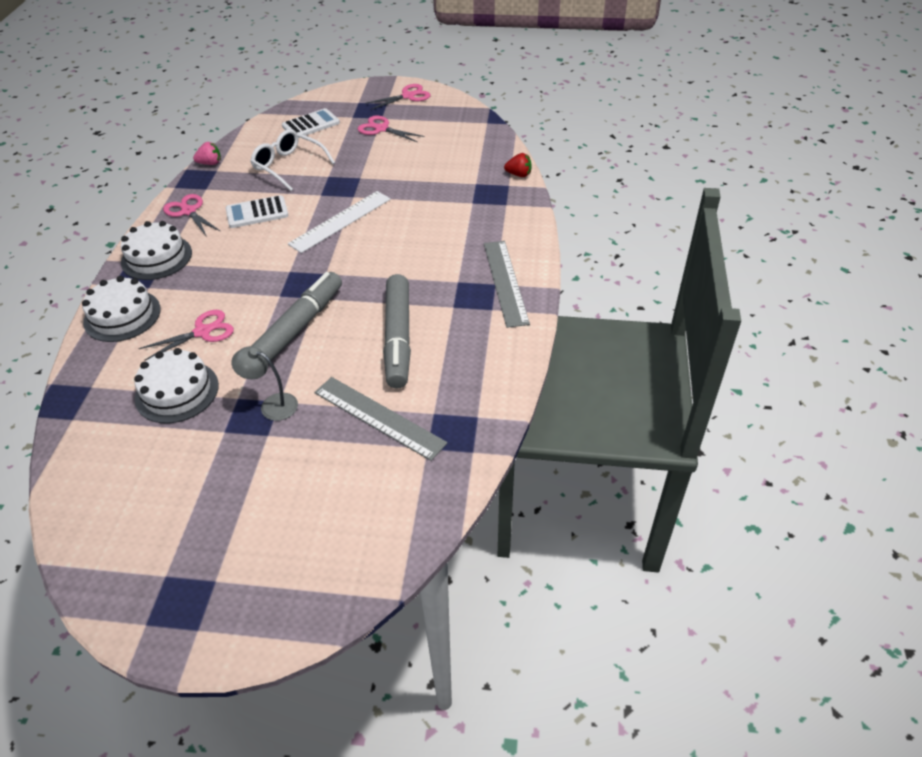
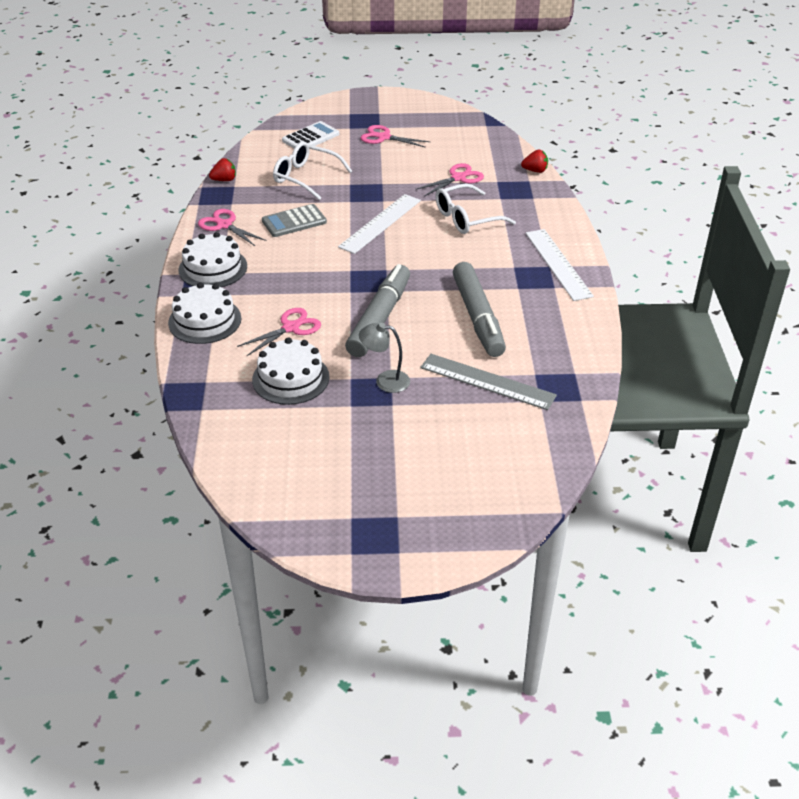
camera: 10 degrees left, 5 degrees down
(210, 163) = (224, 180): pink strawberry -> red strawberry
(257, 213) = (294, 221): white calculator -> grey calculator
(408, 96) = (397, 105): pink scissors -> pink scissors (458, 178)
(429, 222) = (466, 218): none -> white glasses
(505, 282) = (558, 264): grey ruler -> white ruler

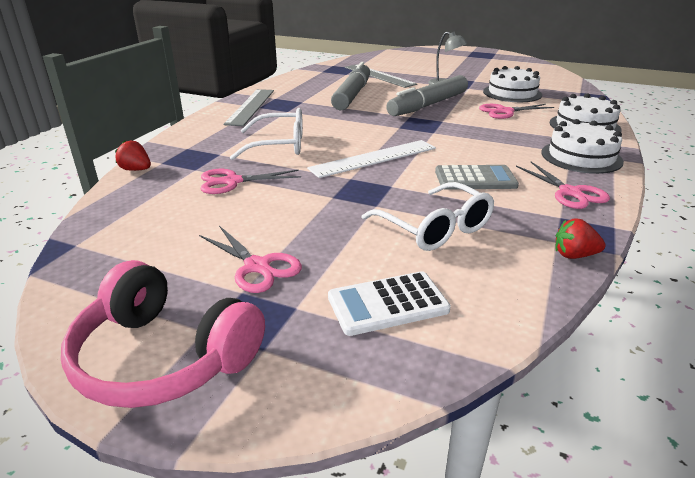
camera: 155 degrees left, 10 degrees down
(384, 103) = (163, 357): none -> pink headphones
(558, 264) = (250, 106): white ruler -> grey ruler

